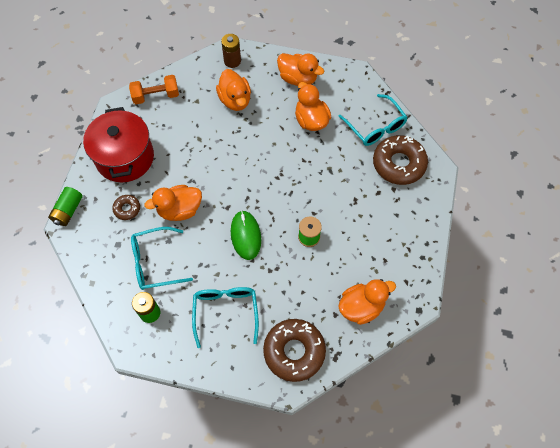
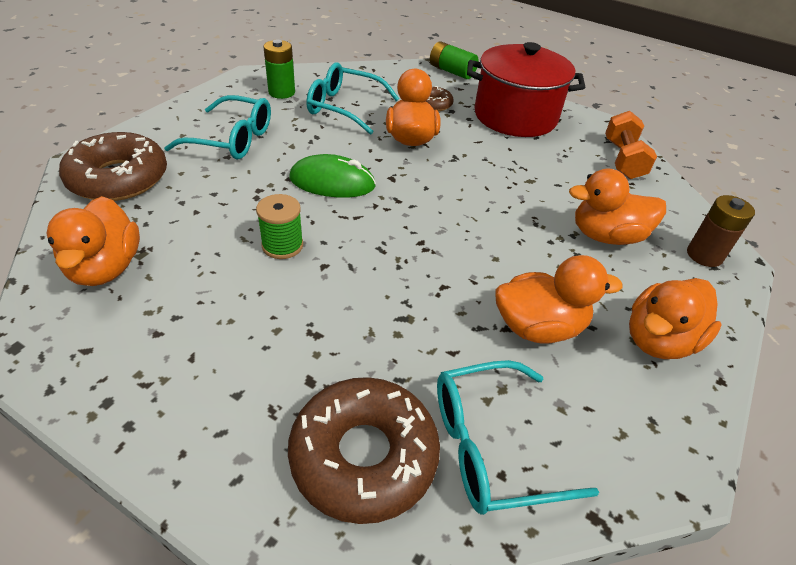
camera: 105 degrees right, 20 degrees down
(155, 262) = (344, 107): turquoise glasses -> turquoise glasses turned 75 degrees counterclockwise

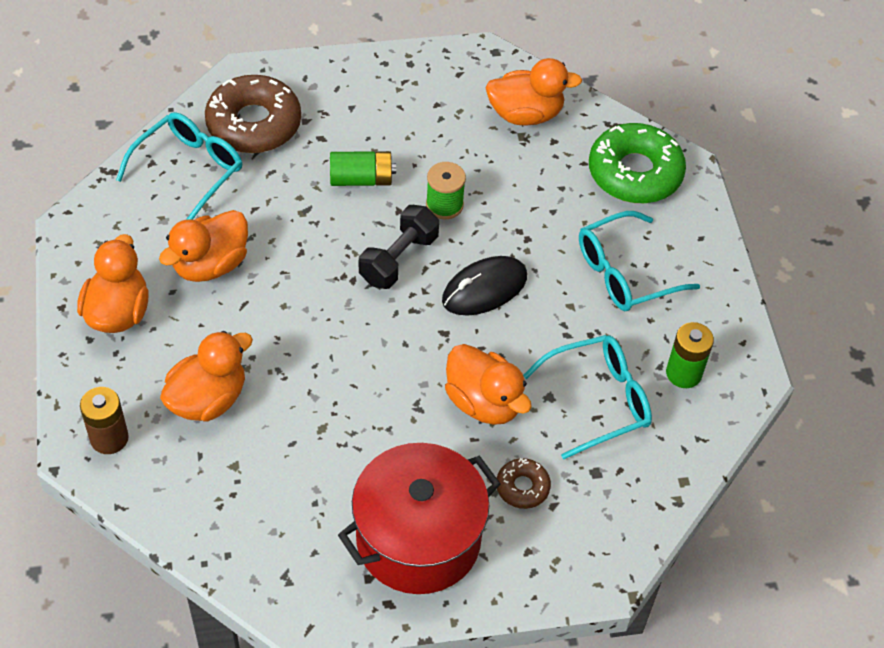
camera: 140 degrees right, 10 degrees up
(106, 268) = (525, 114): orange duck -> orange duck turned 135 degrees clockwise
(118, 178) = (635, 173): brown donut -> green donut
(332, 182) = (484, 289): green mouse -> black mouse
(368, 233) = (398, 259): none -> black dumbbell
(451, 71) = (574, 586): green battery -> green battery (361, 179)
(623, 159) = (249, 545): orange dumbbell -> none

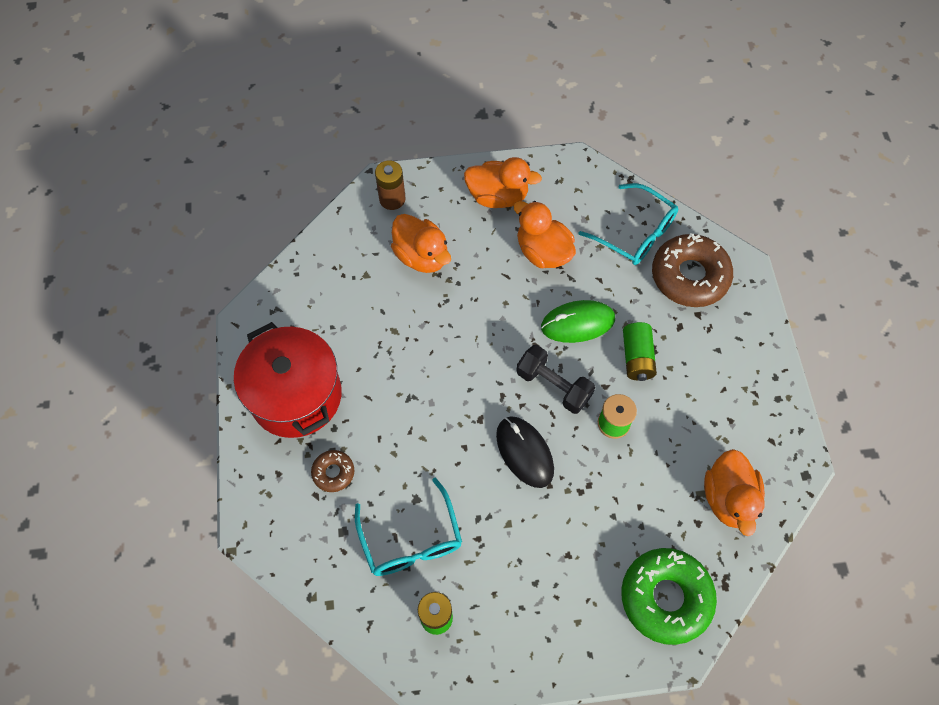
camera: 95 degrees right, 10 degrees up
(315, 233) = (577, 323): none -> green mouse
(484, 402) = (412, 447): orange duck -> none
(625, 273) = (545, 576): turquoise glasses -> none

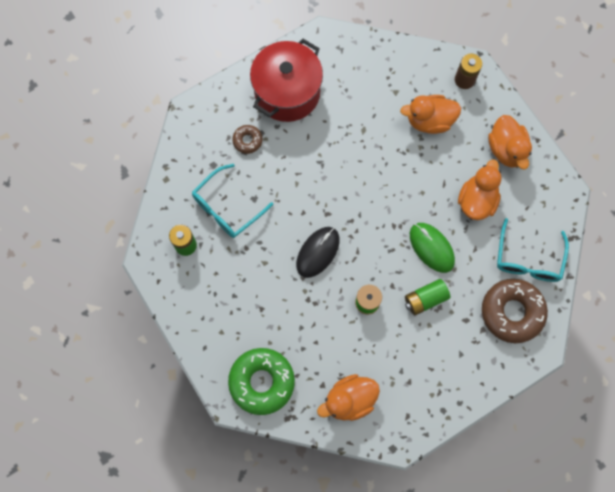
camera: 65 degrees right, 10 degrees up
(422, 256) = (429, 121): orange duck -> orange duck turned 60 degrees clockwise
(553, 385) = (375, 251): black dumbbell -> none

